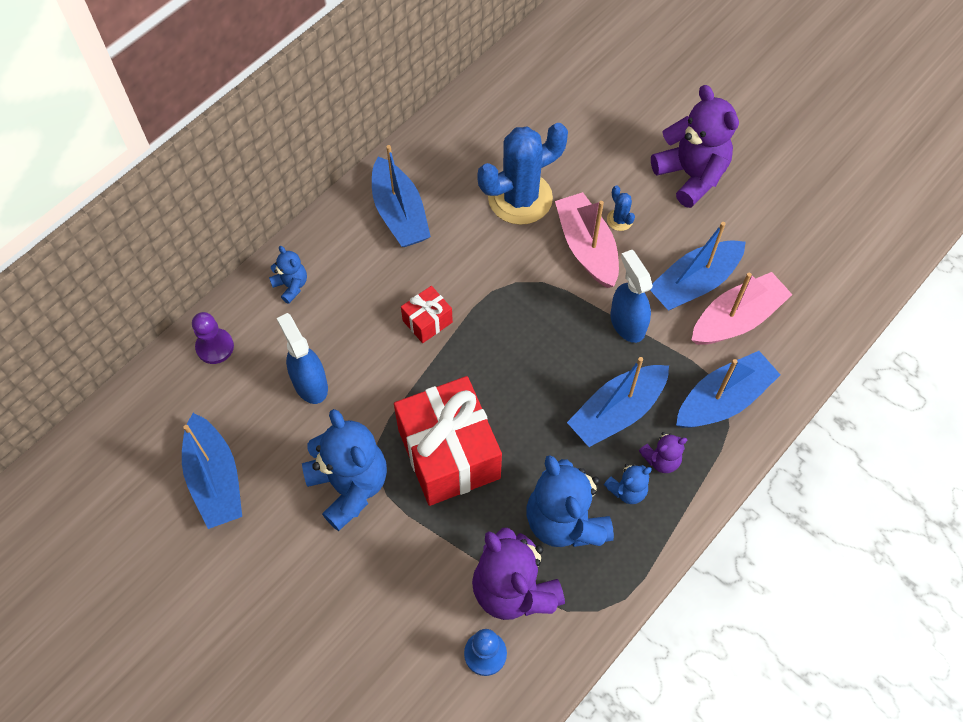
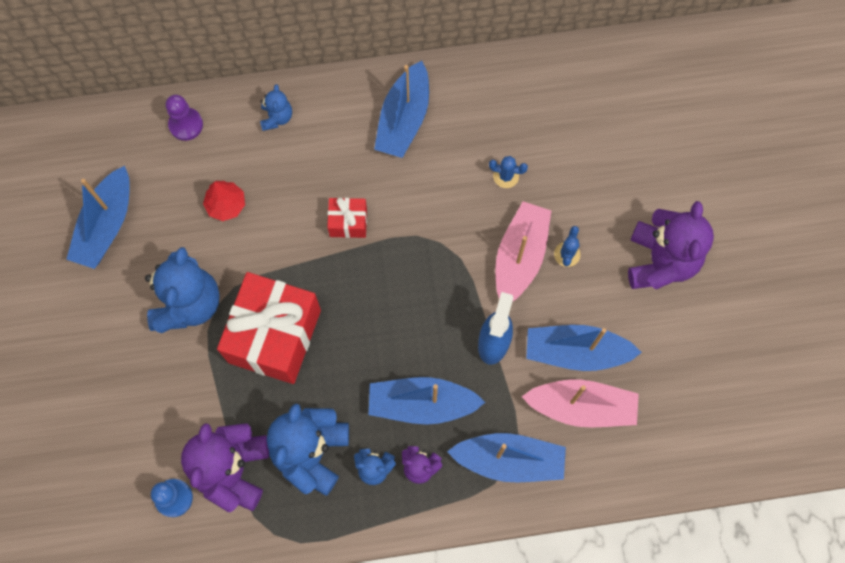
camera: 40 degrees right, 10 degrees up
(310, 383) = (226, 205): blue spray bottle -> red tree
(520, 198) = (506, 176): blue cactus -> blue cactus, size x0.41

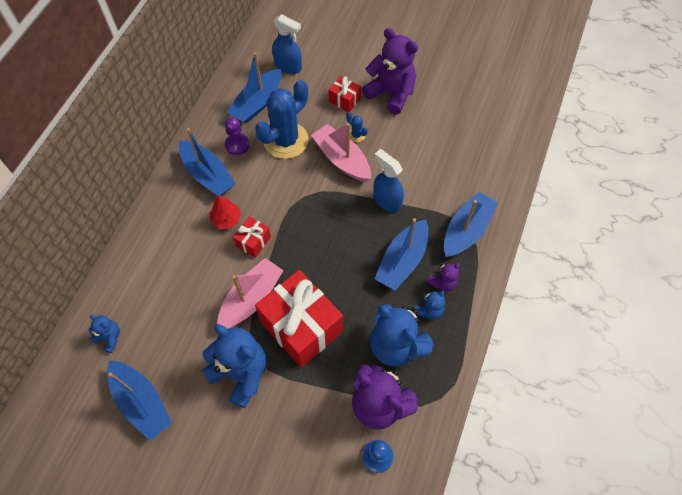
camera: 60 degrees left, 10 degrees down
(186, 125) = (108, 308): purple pawn -> purple pawn (237, 145)
(226, 205) = (186, 311): red tree -> red tree (226, 219)
(277, 117) = (149, 247): blue teddy bear -> blue teddy bear (109, 337)
(506, 176) = (286, 140): blue cactus -> blue cactus, size x2.47
(576, 352) = (419, 161): blue boat -> blue boat (257, 103)
(581, 407) = (455, 176): pink boat -> pink boat (251, 299)
(611, 210) = (344, 100): none -> red gift
(619, 112) = (288, 66): none -> blue spray bottle

